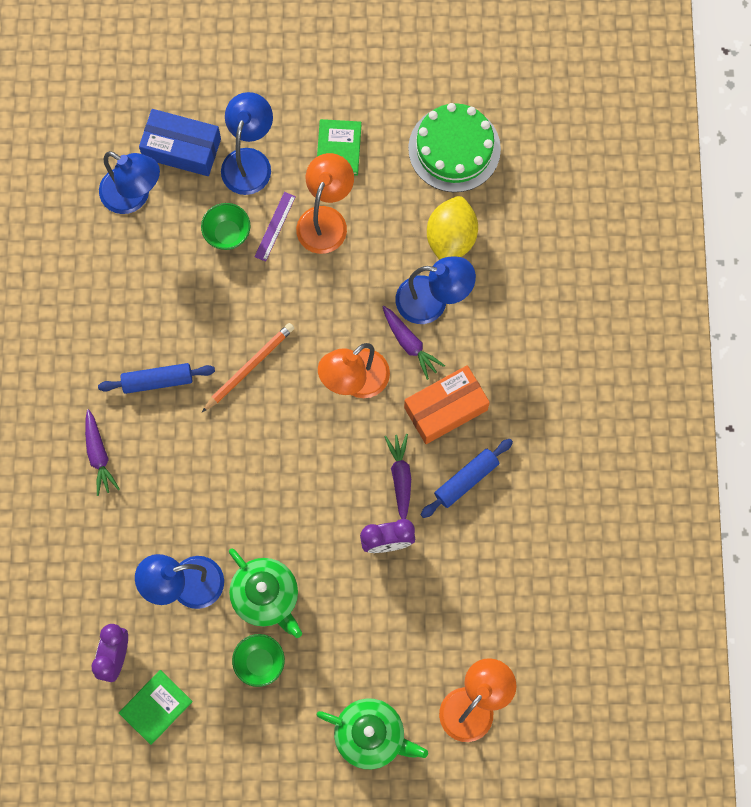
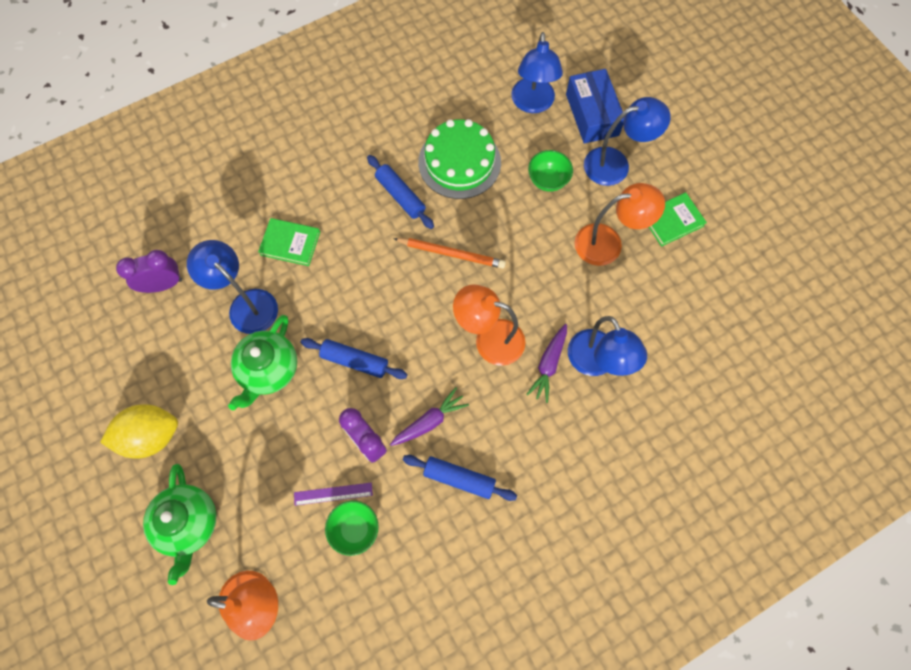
camera: 60 degrees right, 5 degrees down
(99, 455) = (317, 188): purple carrot -> none
(156, 707) = (135, 336): green book -> green book (290, 243)
(260, 662) = (210, 395): green bowl -> green bowl (355, 529)
(275, 226) = (577, 210): purple ruler -> purple ruler (333, 494)
(304, 513) = (354, 361): none -> blue rolling pin
(445, 408) = (511, 425): orange box -> none
(451, 238) = (660, 347): yellow lemon -> yellow lemon (151, 436)
(454, 149) = (738, 307): green cake -> green cake (459, 162)

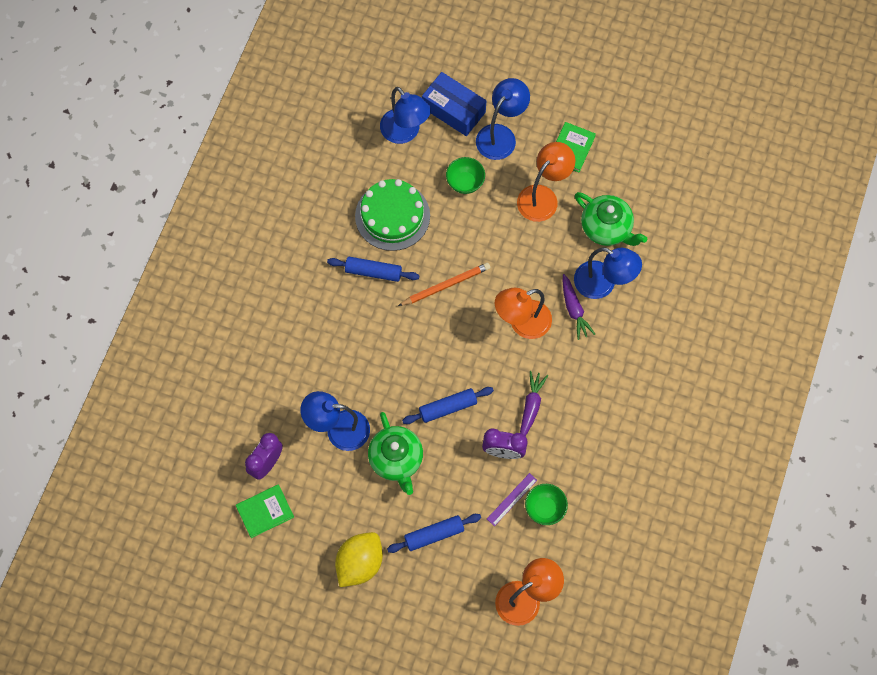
camera: 40 degrees left, 0 degrees up
(188, 524) = (438, 592): green teapot -> green teapot (607, 228)
(290, 243) = (328, 365): green book -> green book (265, 511)
(459, 478) = (581, 426): blue rolling pin -> blue rolling pin (434, 534)

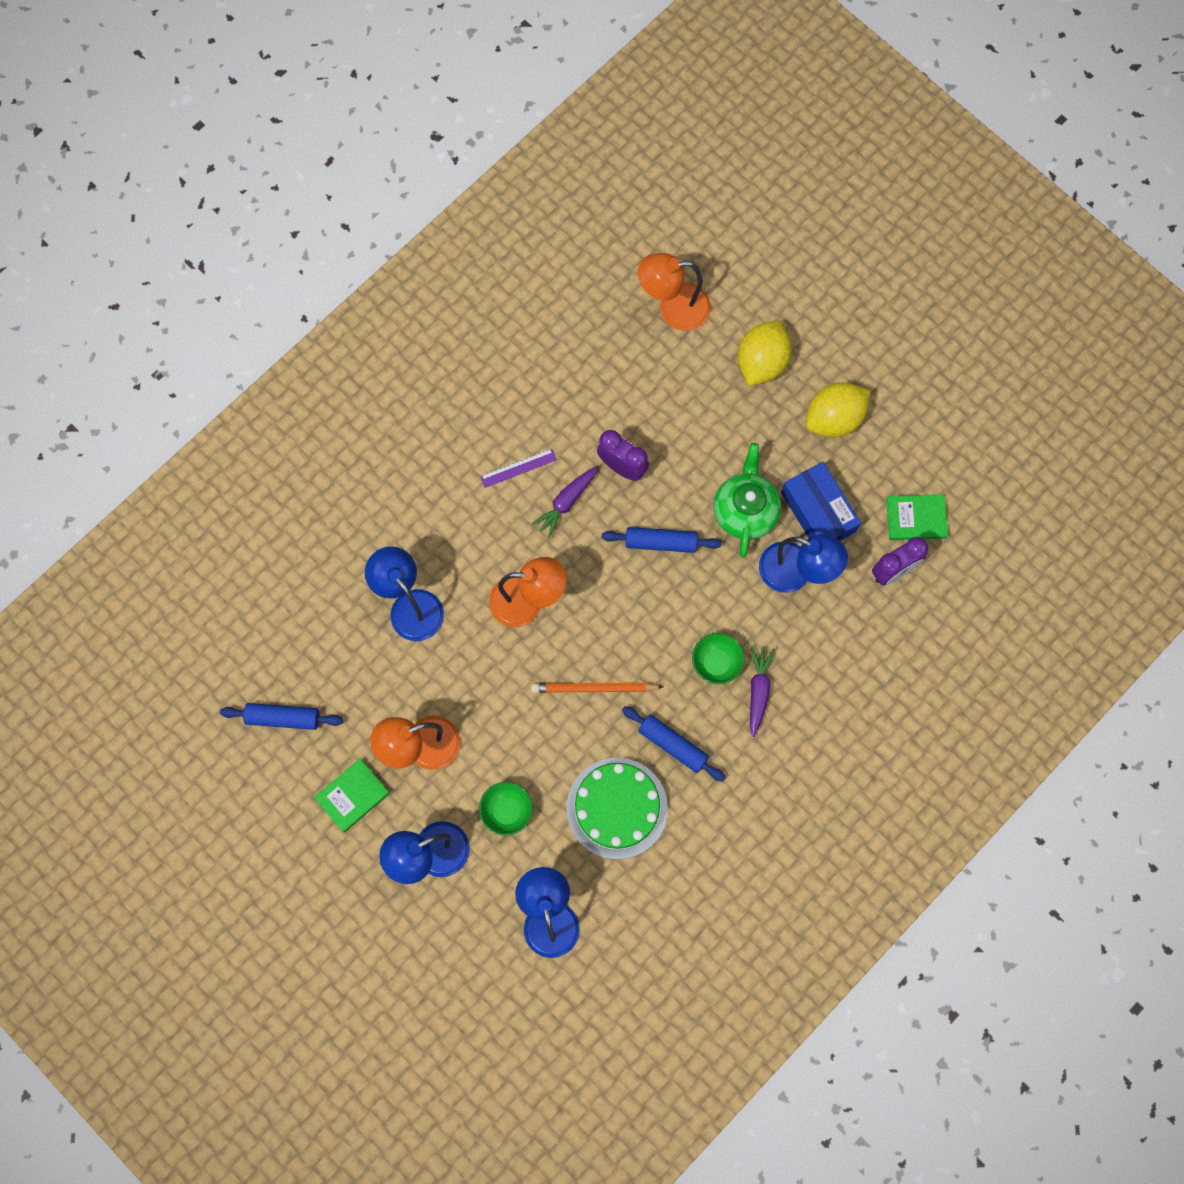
camera: 155 degrees left, 5 degrees up
(434, 534) = (740, 413): blue rolling pin -> blue rolling pin (283, 718)
(436, 584) = (761, 362): none -> yellow lemon
(453, 110) = (472, 920): blue box -> blue box (818, 512)
(512, 499) = (638, 412): purple ruler -> purple ruler (518, 468)
(545, 508) = (608, 387): green bowl -> green bowl (716, 663)
(574, 310) = (459, 590): purple carrot -> purple carrot (758, 690)
(607, 228) = (367, 672): green teapot -> none

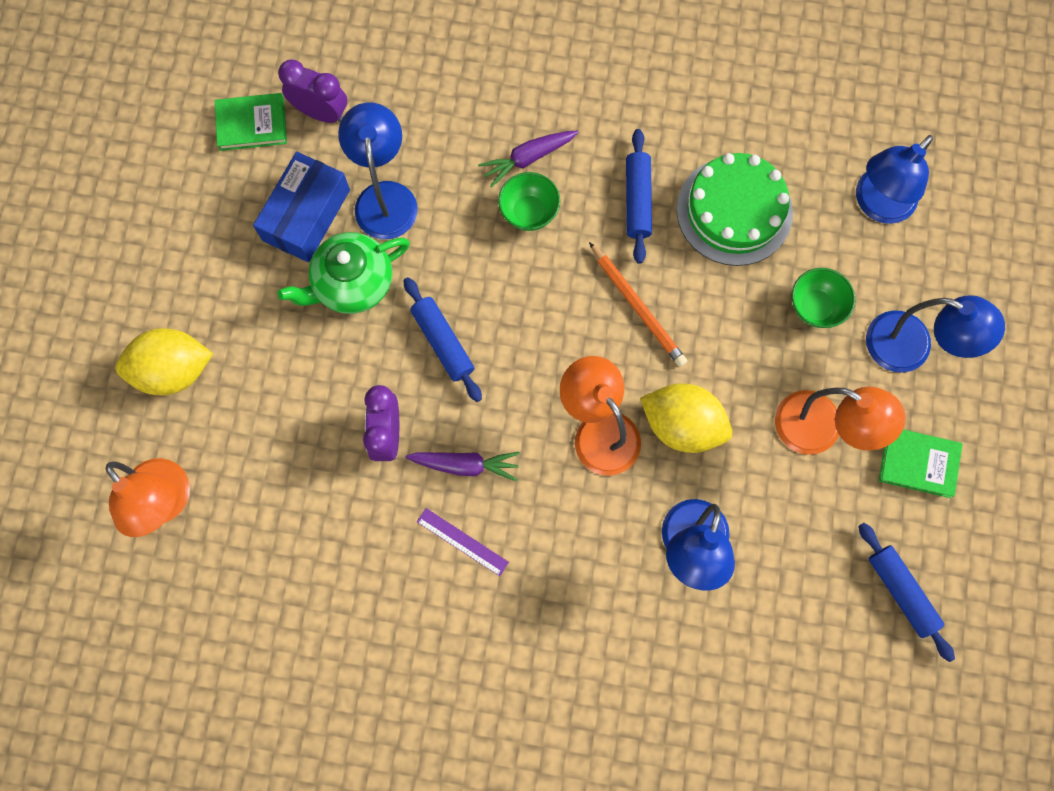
camera: 125 degrees left, 0 degrees up
(834, 419) = (193, 261): yellow lemon -> yellow lemon (682, 425)
(916, 518) = (252, 124): green book -> green book turned 60 degrees counterclockwise

